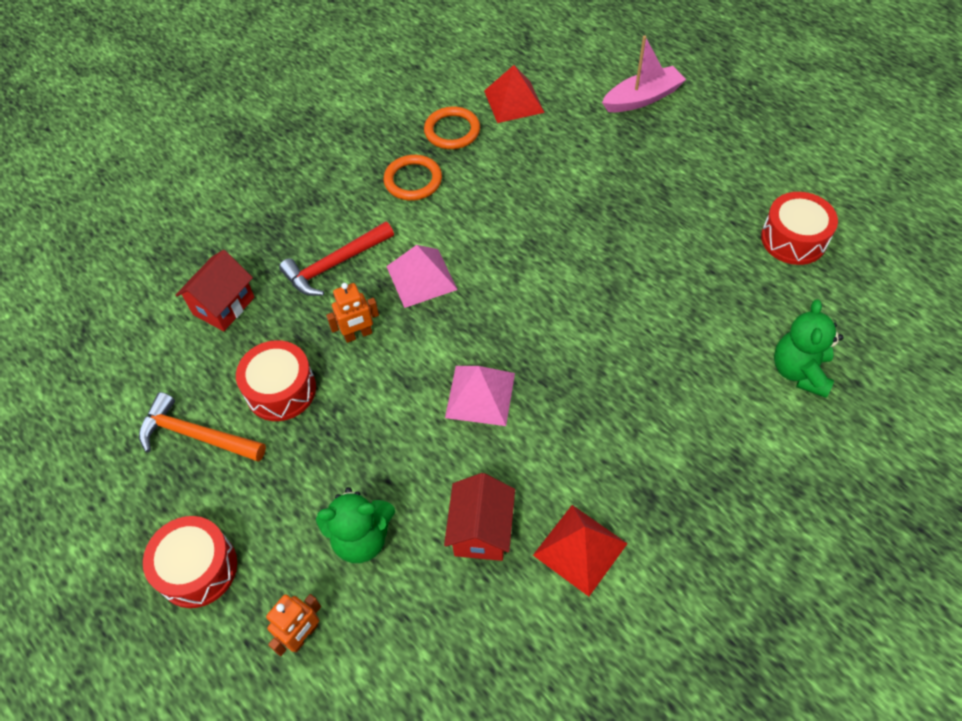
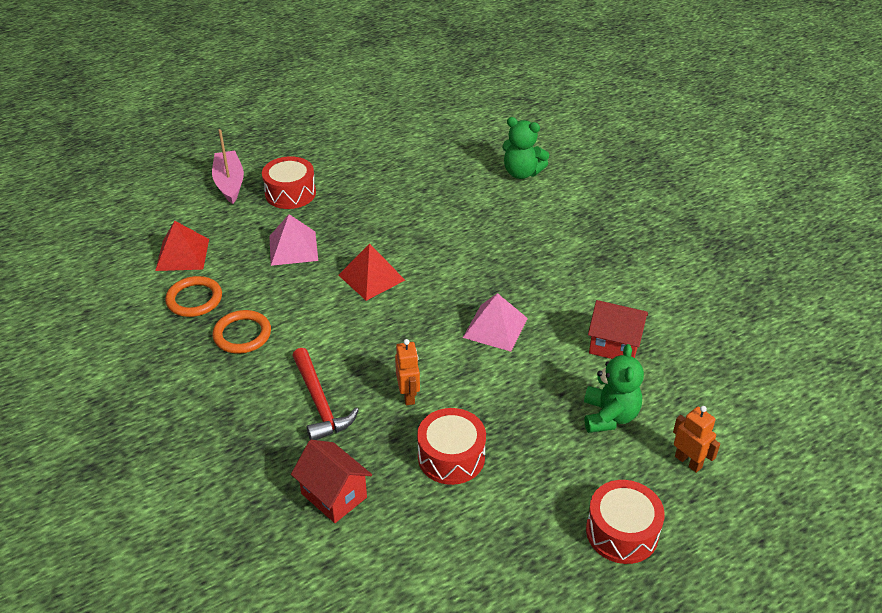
camera: 80 degrees left, 15 degrees down
(196, 435) = (483, 527): orange hammer -> none
(421, 277) = (361, 345): pink pyramid -> pink pyramid (293, 248)
(580, 549) = (636, 298): red pyramid -> red pyramid (371, 277)
(793, 239) = (411, 148): red drum -> red drum (290, 193)

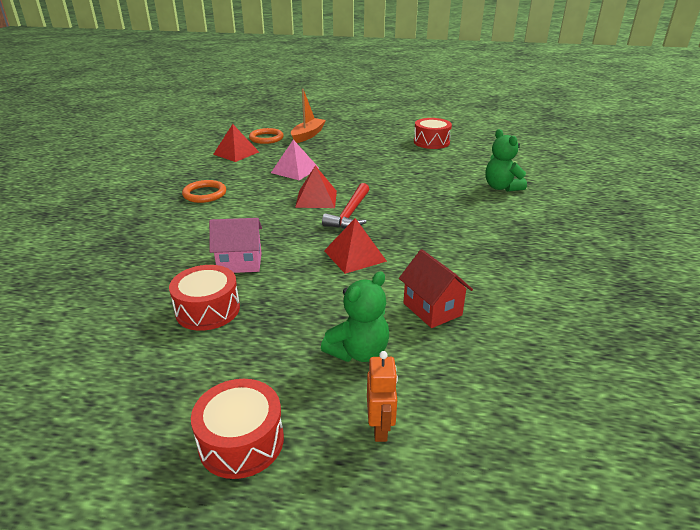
camera: 40 degrees right, 10 degrees down
(194, 299) = (209, 171): orange ring -> orange ring (266, 138)
(229, 183) = (308, 135): pink boat -> orange boat
(290, 193) = (333, 149): red drum -> red drum (431, 142)
(319, 403) = (186, 241): red hammer -> red hammer (350, 213)
(334, 495) = (111, 289): red house -> none
(408, 395) = (240, 263): orange robot -> pink house
(495, 327) = (355, 256): pink pyramid -> red pyramid

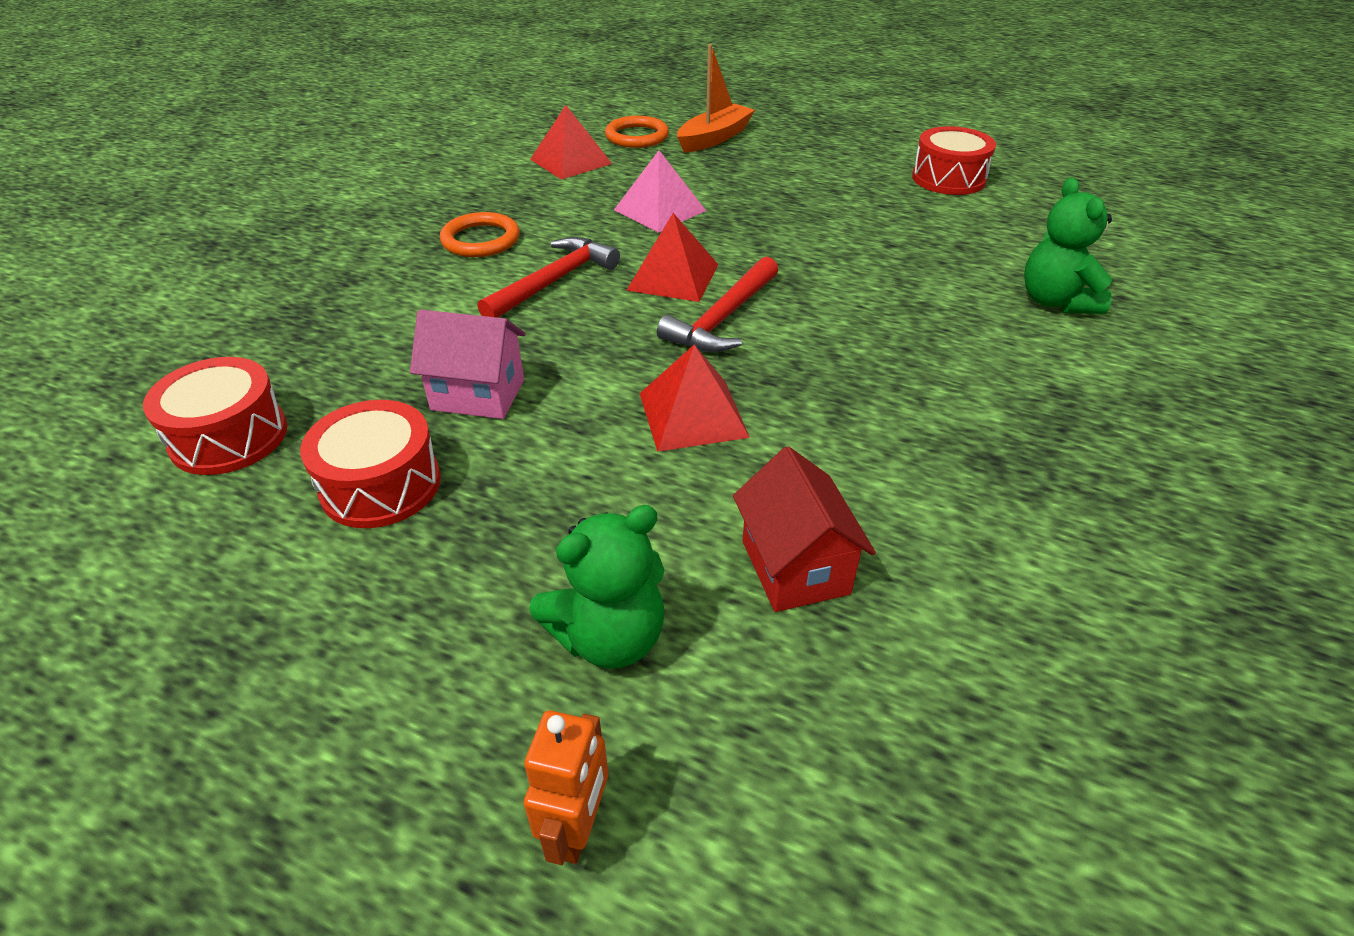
camera: 15 degrees right, 10 degrees up
(241, 441) = (313, 789): red drum -> red drum (229, 437)
(255, 208) = (554, 281): none -> red hammer

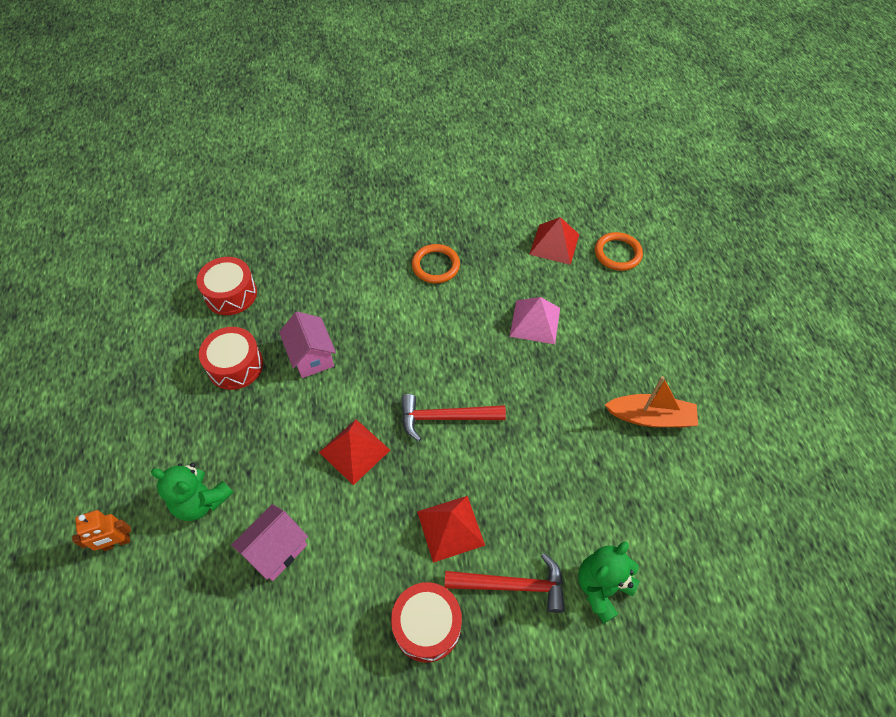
camera: 55 degrees right, 15 degrees up
(554, 281) = (422, 323): red hammer -> red hammer (512, 585)
(673, 277) = (468, 371): red pyramid -> red pyramid (450, 528)
(714, 138) = (655, 293): orange boat -> orange boat (650, 417)
(795, 567) = (276, 550): red house -> pink house
(948, 179) = (726, 457): red drum -> red drum (427, 625)

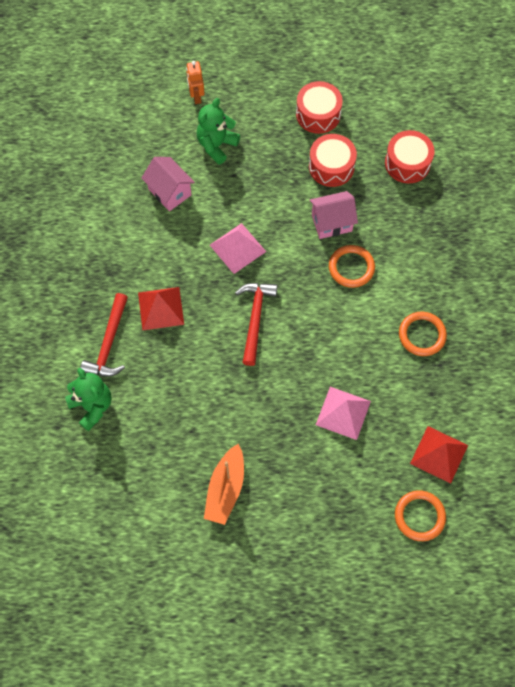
camera: 100 degrees right, 10 degrees up
(354, 451) = (237, 248): red pyramid -> pink pyramid
(367, 332) = (351, 267): none -> orange ring
(427, 625) = (95, 282): red drum -> red drum (318, 114)

